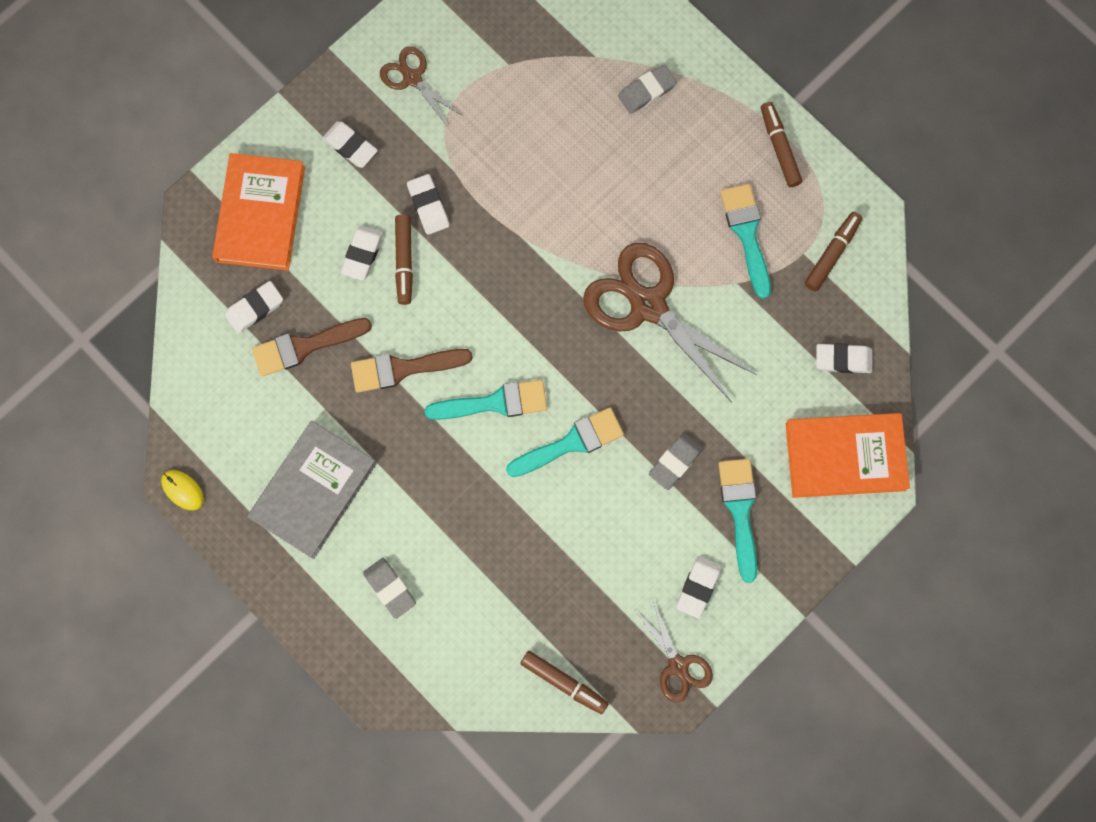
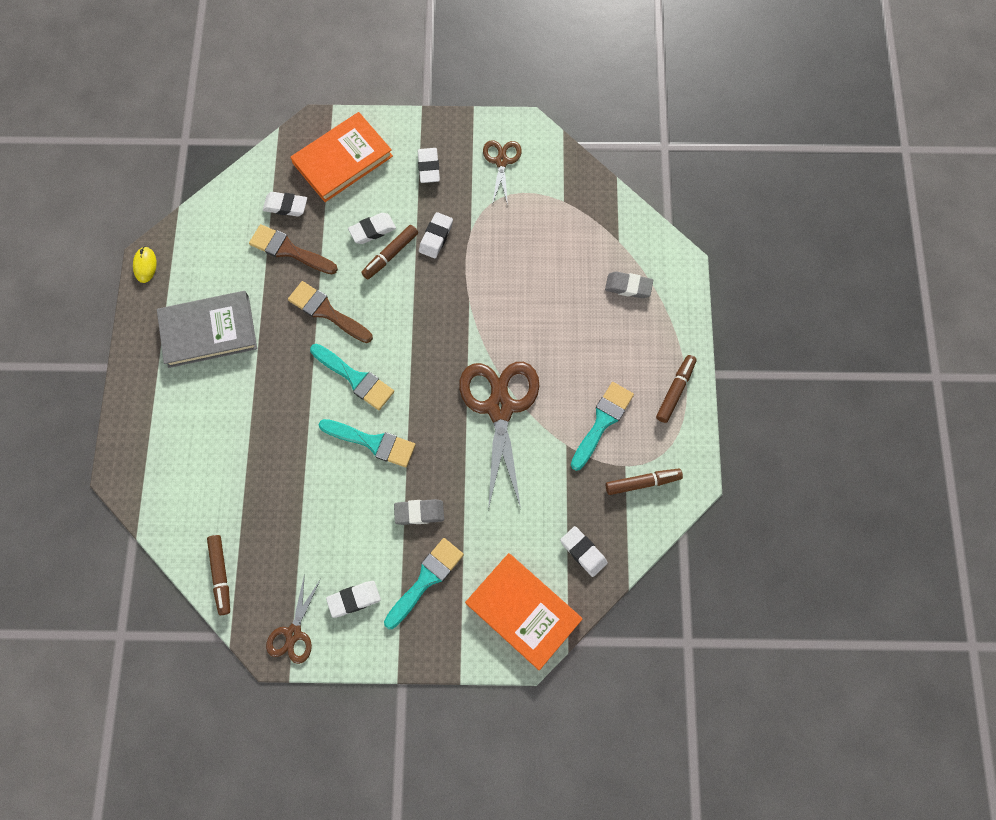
camera: 45 degrees right, 5 degrees down
(390, 588) = (189, 424): grey eraser -> none

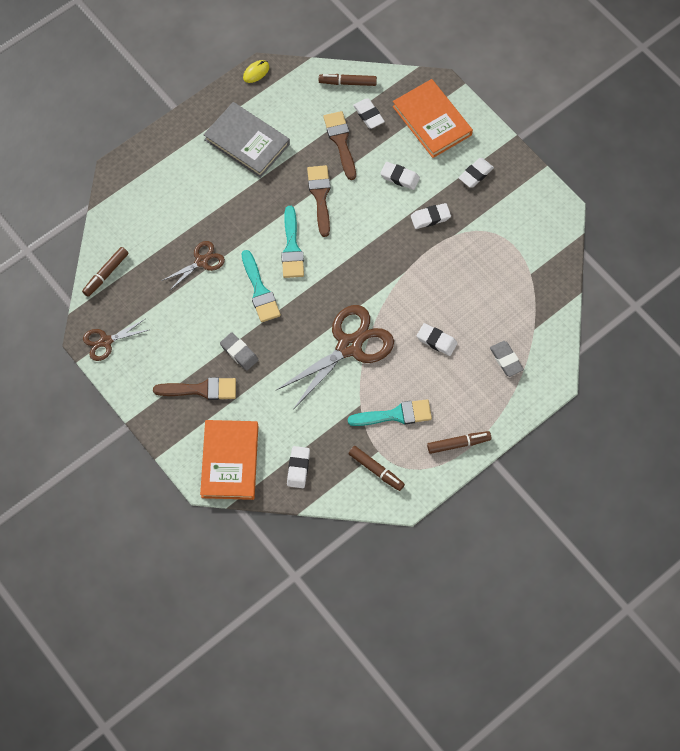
camera: 50 degrees right, 5 degrees down
(342, 160) = (432, 121): orange book -> orange book turned 45 degrees clockwise
(354, 599) = (154, 358): white eraser -> white eraser (436, 341)
(390, 255) = (392, 201): brown marker -> brown marker (347, 82)
(426, 579) = (201, 389): turquoise brush -> brown brush
(501, 161) = (522, 214): brown scissors -> brown scissors (201, 261)

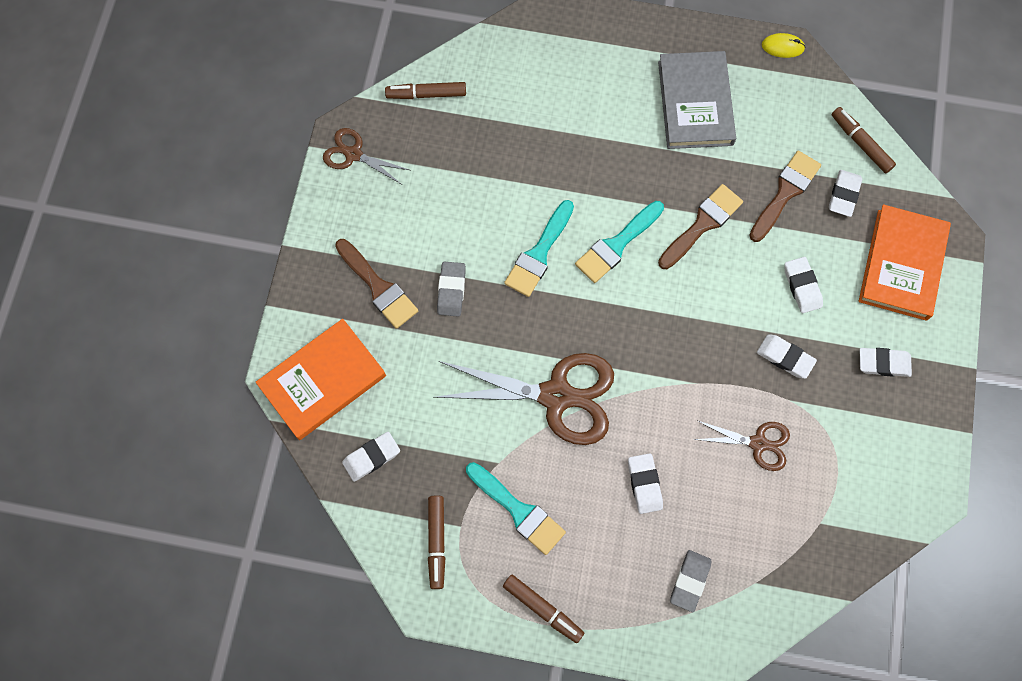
camera: 50 degrees right, 5 degrees up
(201, 261) = (520, 170): brown scissors -> brown scissors (758, 443)

